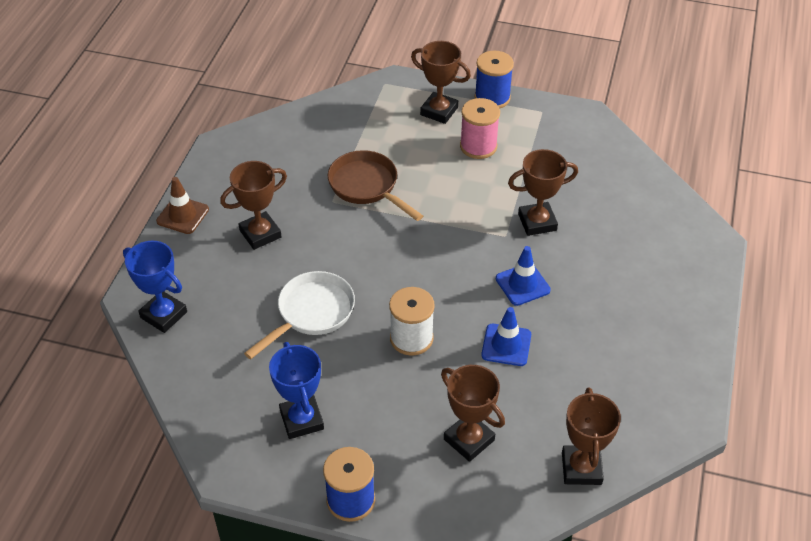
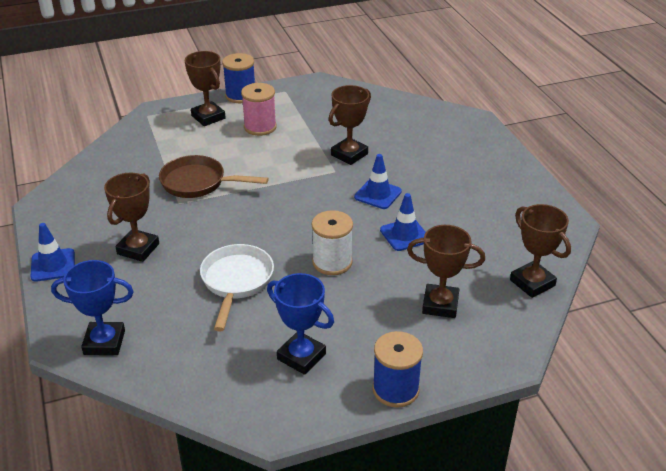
camera: 35 degrees left, 10 degrees down
(183, 215) = (53, 265): brown traffic cone -> blue traffic cone
(439, 111) = (208, 117): brown trophy -> brown trophy turned 60 degrees clockwise

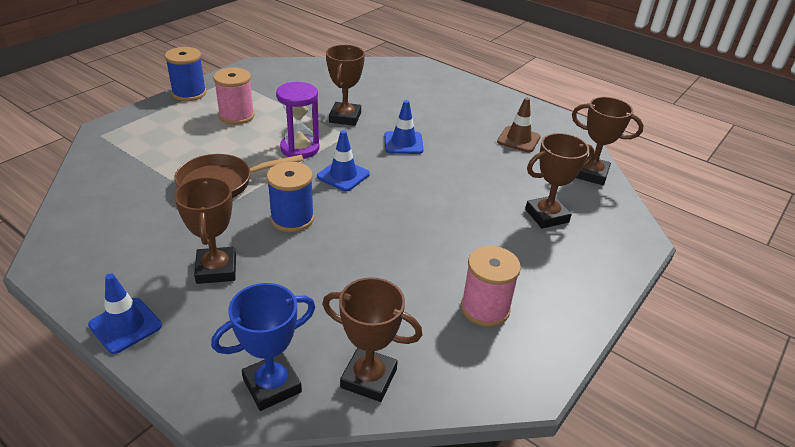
camera: 35 degrees left, 0 degrees up
(208, 117) = (173, 120): brown trophy -> brown trophy (369, 378)
(236, 282) = (354, 264): white pan -> none
(284, 172) = (300, 148): none -> purple hourglass
(301, 356) = (485, 308): blue trophy -> pink spool
(332, 262) = (424, 213): white spool -> none
(395, 389) = (590, 302): blue spool -> blue spool (292, 219)
(404, 235) = (460, 169): blue traffic cone -> blue traffic cone (343, 175)
(494, 225) = (518, 139): none -> brown traffic cone

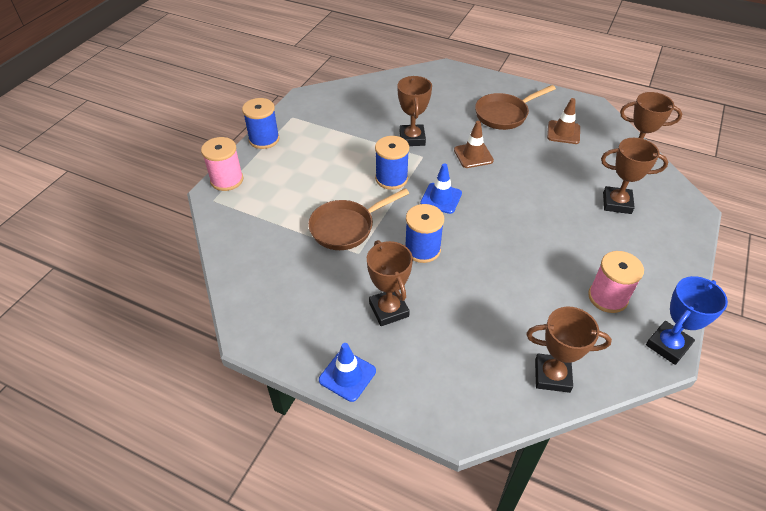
camera: 10 degrees left, 10 degrees up
(236, 116) = (319, 155): pink spool -> pink spool (227, 180)
(272, 385) = (486, 398): blue trophy -> blue trophy (668, 345)
(300, 148) = (391, 178): purple hourglass -> blue spool
(403, 143) = (473, 155): blue traffic cone -> brown traffic cone
(460, 113) = (504, 114): none -> brown pan
(546, 216) = (617, 203): brown trophy -> brown trophy turned 45 degrees clockwise

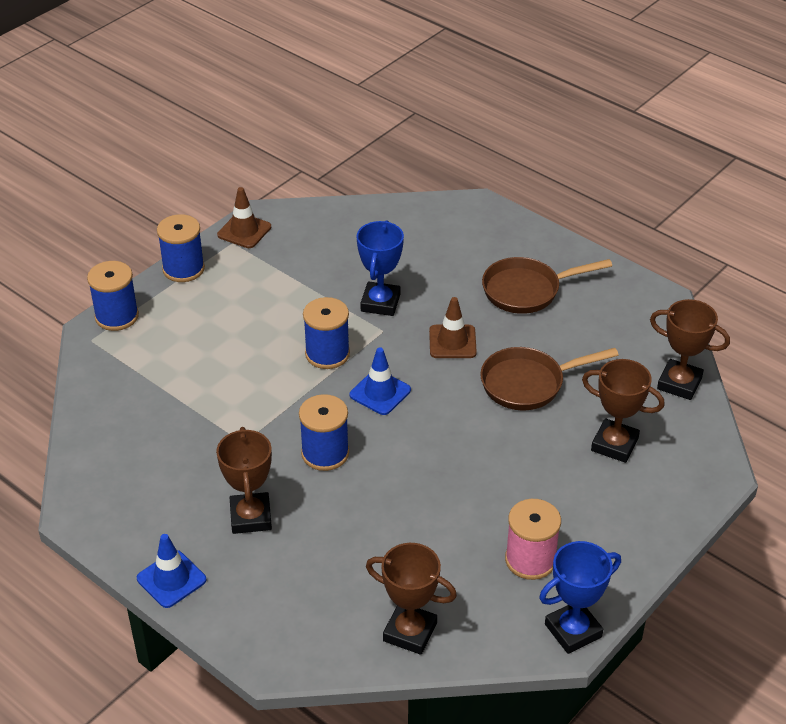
camera: 15 degrees right, 5 degrees down
(227, 180) = (117, 316): pink spool -> blue spool
(346, 227) = (242, 407): brown pan -> brown pan (528, 384)
(412, 138) = (380, 303): brown trophy -> blue trophy
(563, 132) = (597, 332): brown traffic cone -> brown traffic cone (244, 231)

